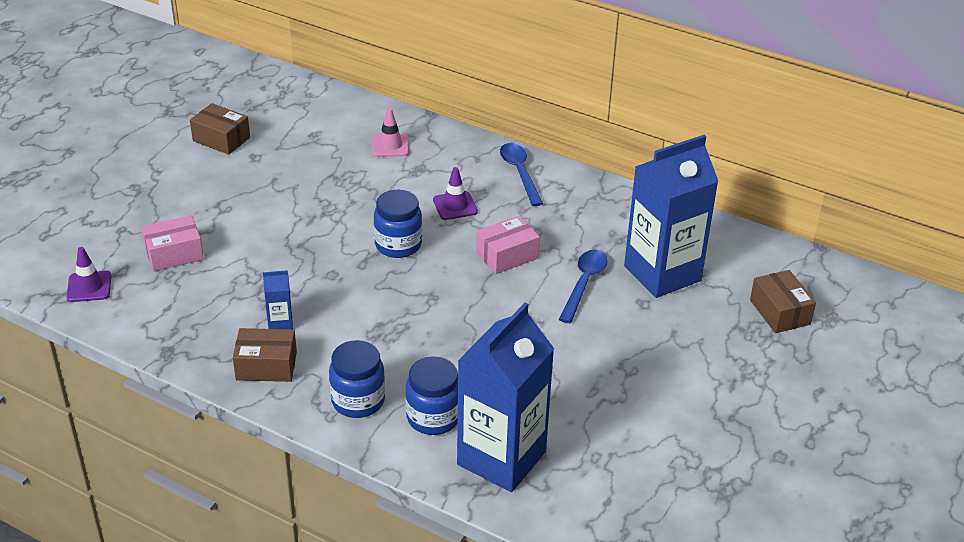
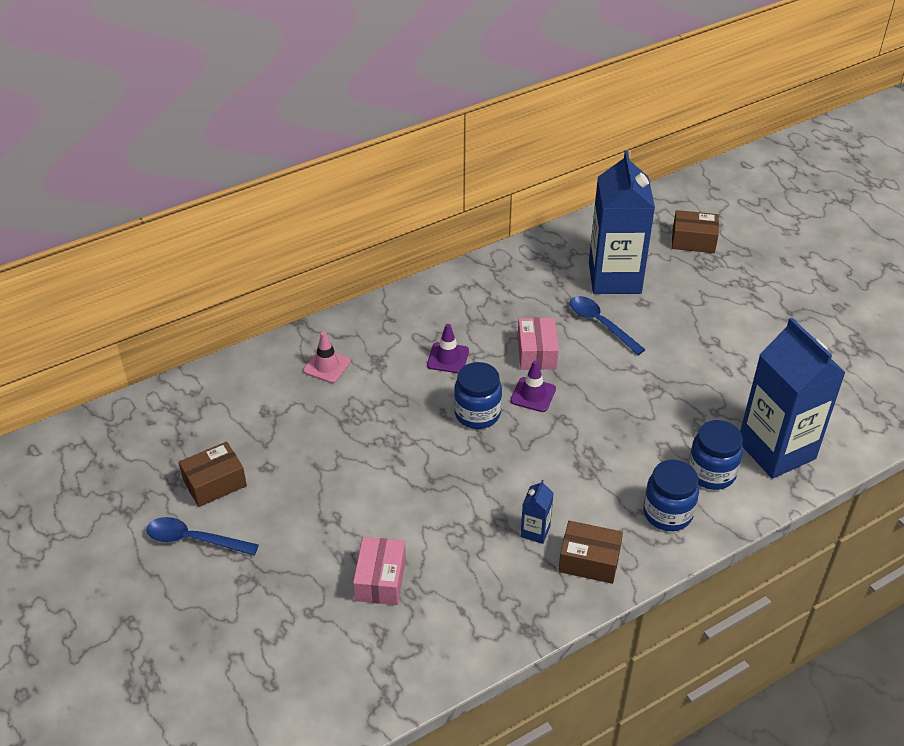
camera: 60 degrees left, 5 degrees up
(89, 287) = (387, 666): purple traffic cone -> purple traffic cone (533, 395)
(266, 366) = (589, 561): brown box -> brown box turned 75 degrees clockwise
(520, 173) = (431, 302): blue spoon -> blue spoon (194, 539)

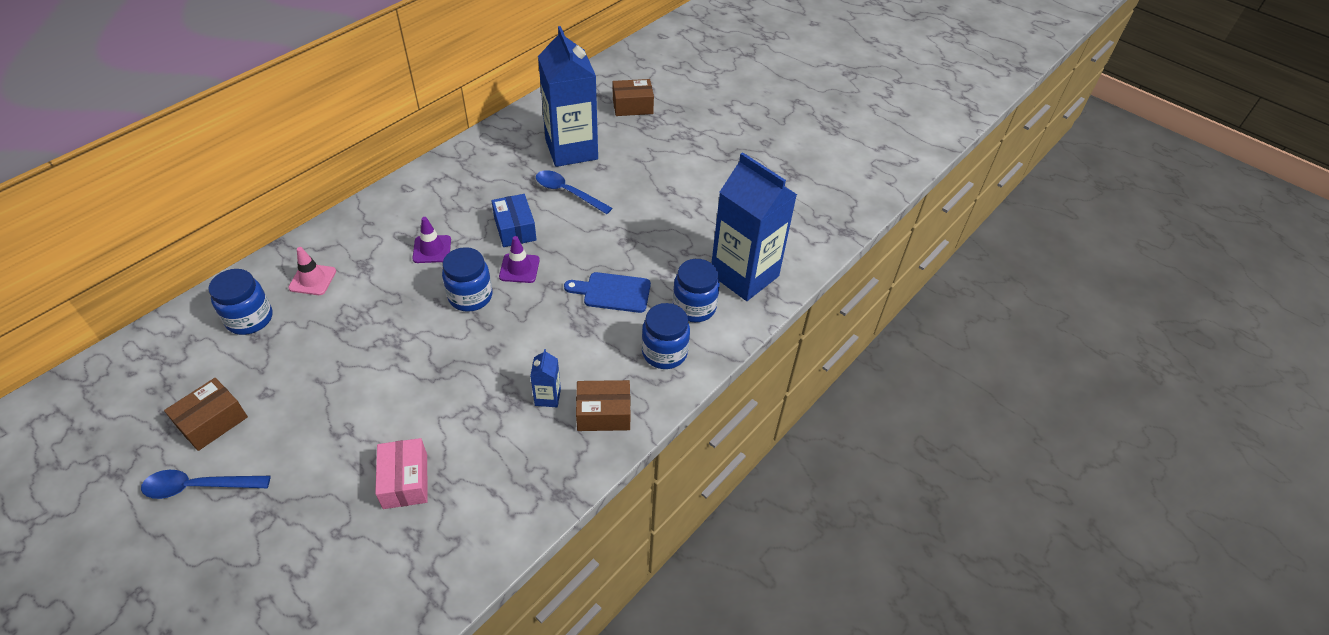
camera: 20 degrees left, 5 degrees up
(262, 393) = (249, 319): none -> blue jar
(537, 353) = (515, 229): pink box -> blue box
(626, 439) = (613, 292): none -> blue cutting board

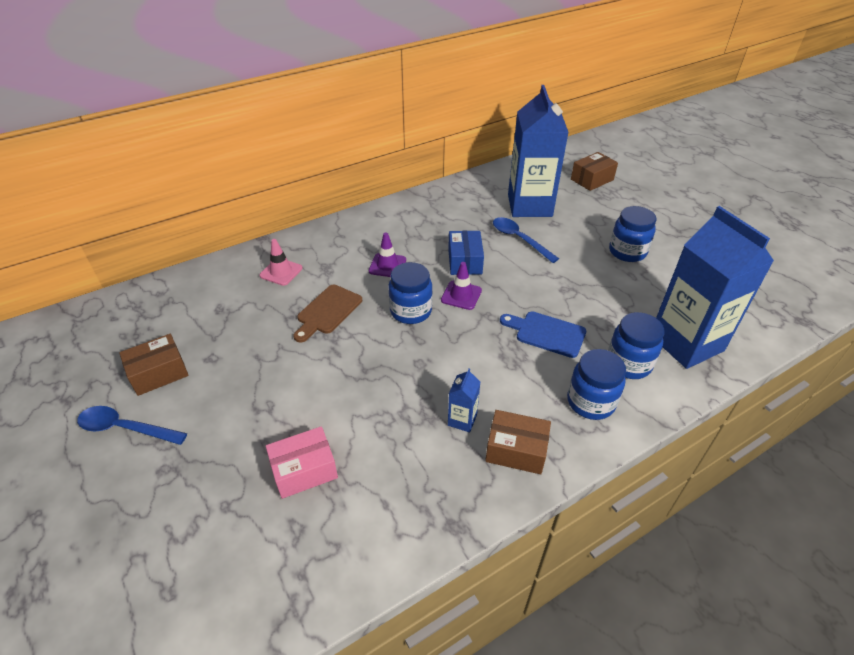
camera: 20 degrees right, 5 degrees down
(249, 319) = (220, 293): blue jar -> blue jar (627, 252)
(380, 315) = (327, 311): none -> brown cutting board
(405, 481) = (304, 470): pink box -> pink box turned 60 degrees clockwise
(632, 106) = (592, 179): brown box -> brown box turned 45 degrees counterclockwise

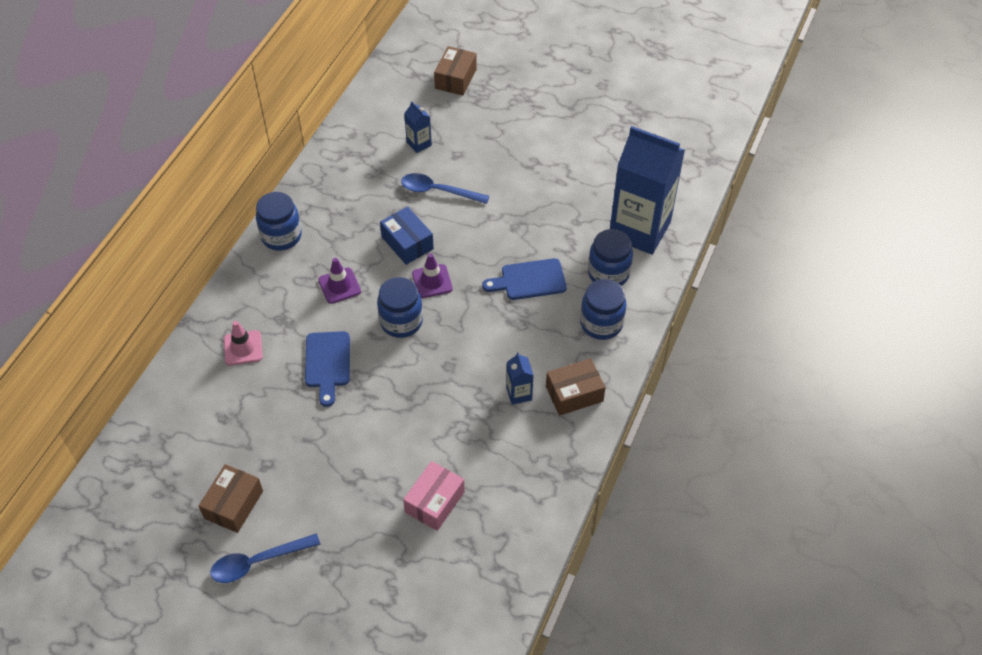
camera: 35 degrees left, 10 degrees up
(327, 311) = (327, 363): brown cutting board -> blue cutting board
(529, 205) = (419, 144): blue carton -> blue carton, size x0.40
(627, 252) = (541, 156): blue jar -> blue jar (281, 236)

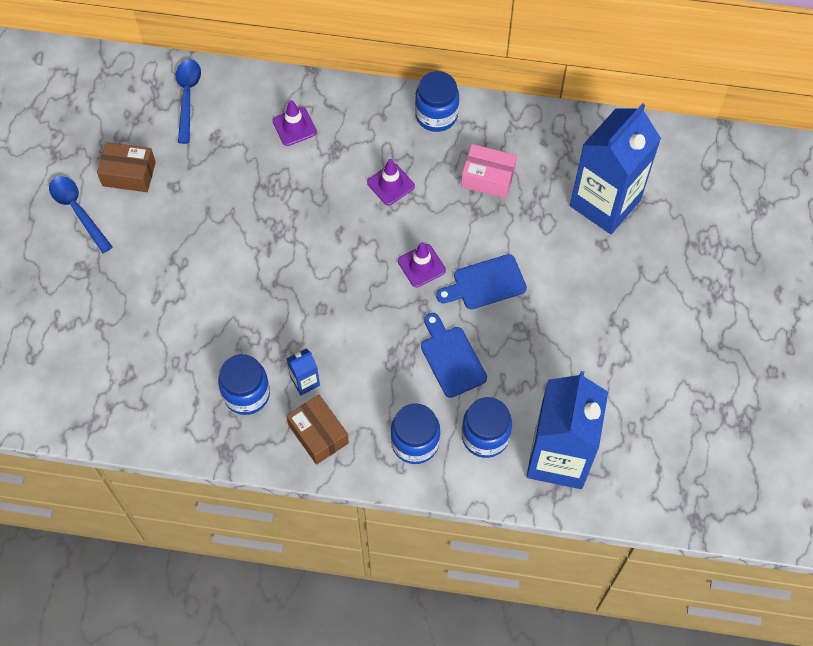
camera: 75 degrees right, 10 degrees up
(243, 348) = (294, 126): pink traffic cone -> purple traffic cone
(327, 363) = (296, 202): blue cutting board -> blue cutting board (485, 283)
(401, 321) = (363, 251): blue jar -> blue jar (246, 394)
(407, 243) = (464, 229): blue box -> none
(419, 144) = (605, 203): blue carton -> blue carton, size x2.47
(434, 502) = (166, 336): pink box -> pink box (488, 178)
(438, 191) = (544, 239): blue spoon -> blue spoon (187, 97)
(456, 79) = (717, 213): brown box -> none

